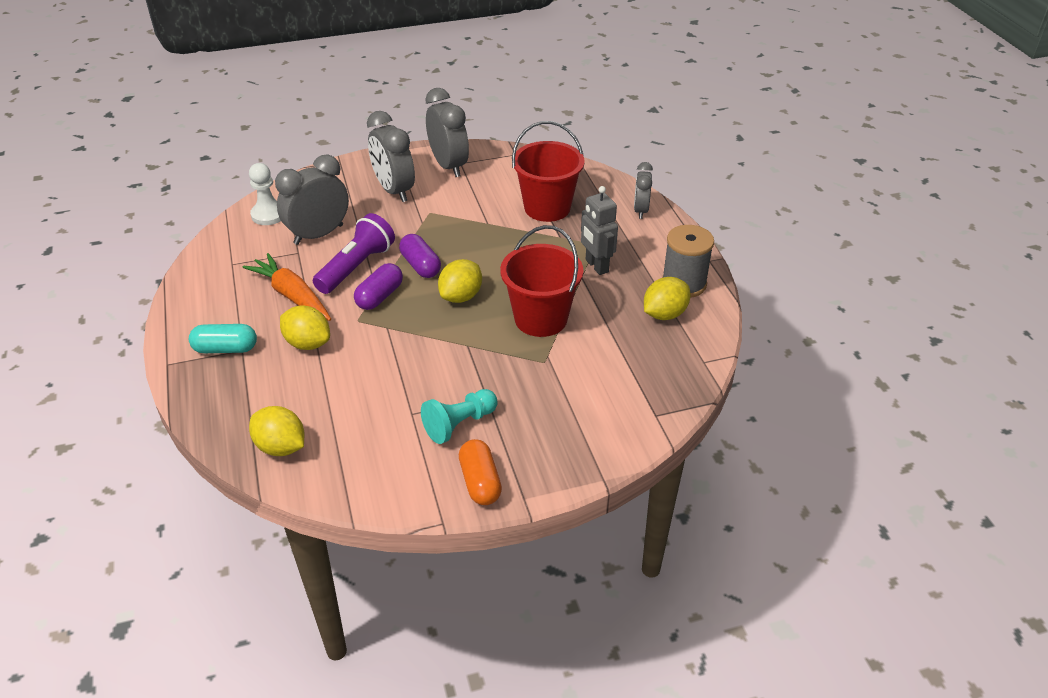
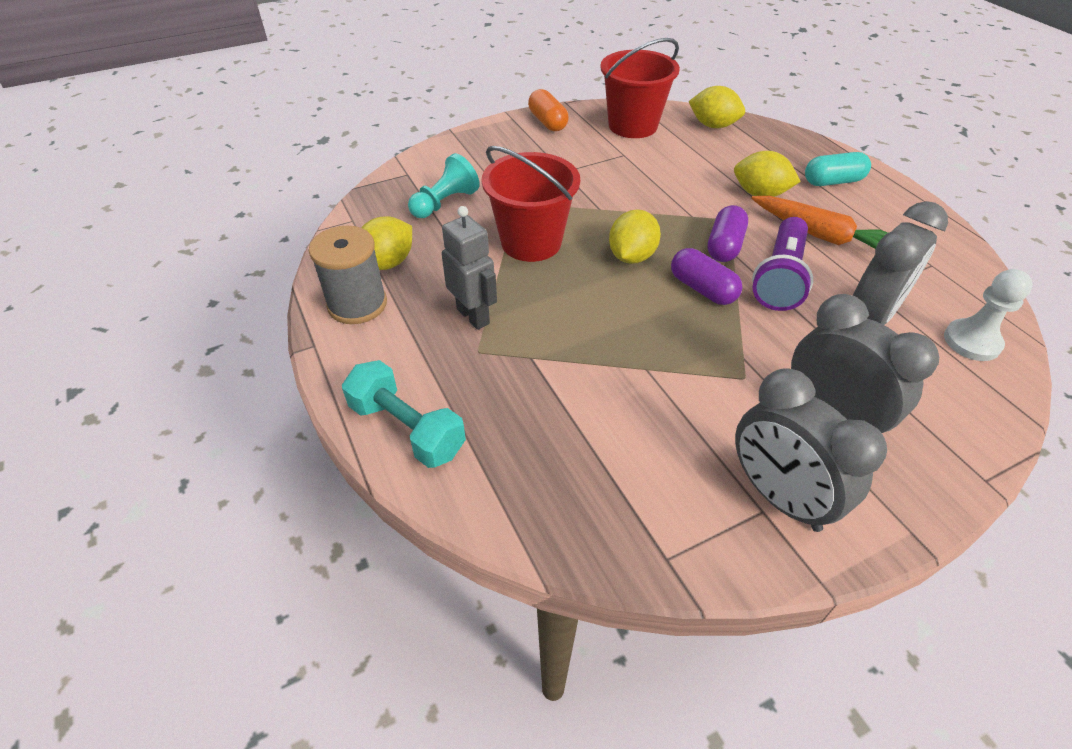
camera: 170 degrees right, 5 degrees up
(459, 424) = (579, 151): turquoise pawn -> turquoise pawn (445, 203)
(547, 208) = (564, 413): red bucket -> red bucket (633, 126)
(640, 210) = (407, 429): grey clock -> turquoise dumbbell

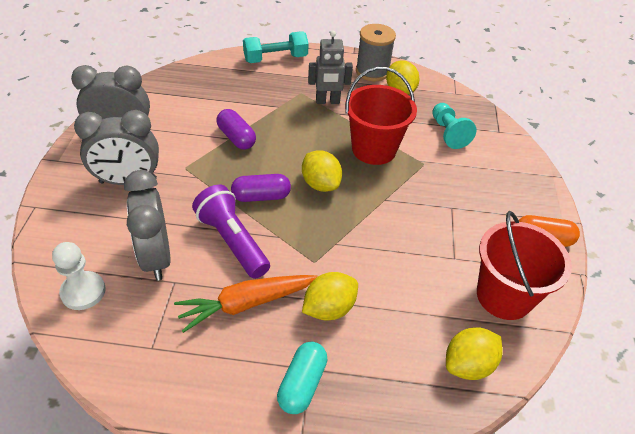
camera: 120 degrees right, 0 degrees up
(724, 246) = (288, 236): purple capsule -> purple capsule (236, 138)

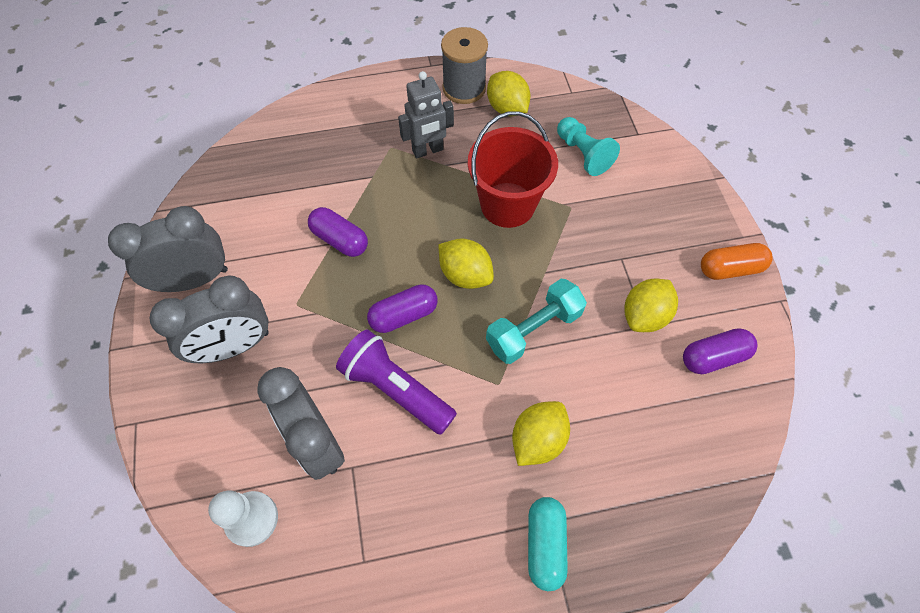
camera: 15 degrees left, 15 degrees up
(246, 304) = (445, 467): orange carrot -> none
(275, 59) = (339, 103): turquoise dumbbell -> turquoise dumbbell (533, 329)
(468, 365) = (705, 456): yellow lemon -> yellow lemon (644, 315)
(504, 296) = (713, 357): red bucket -> purple capsule

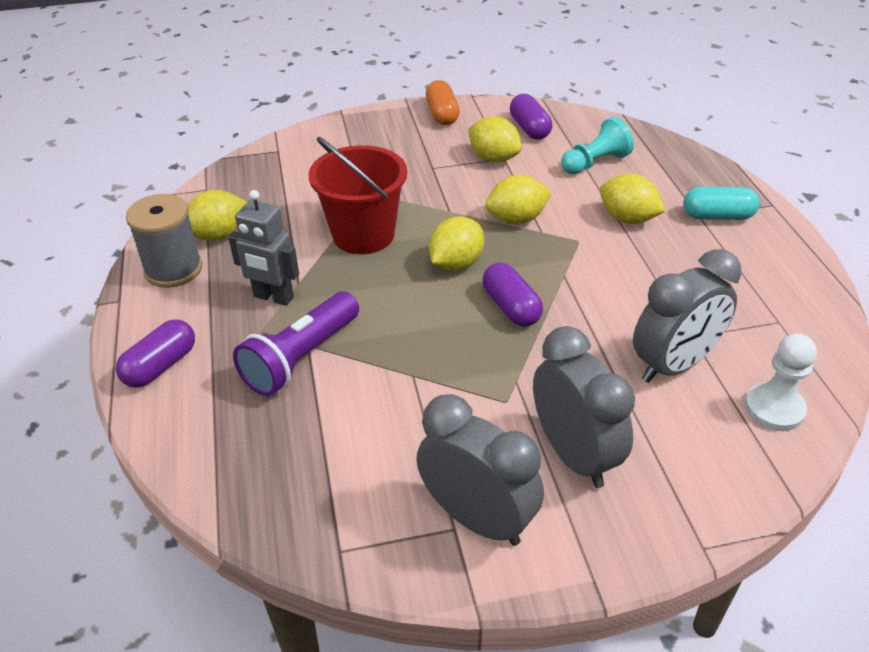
camera: 90 degrees left, 20 degrees down
(195, 280) = (477, 519): grey clock -> grey clock turned 150 degrees clockwise
(340, 240) = (408, 368): purple capsule -> purple capsule (160, 366)
(396, 389) = (599, 309): purple flashlight -> purple flashlight (301, 358)
(428, 150) = (273, 297): grey robot -> grey robot turned 135 degrees clockwise
(533, 329) = (516, 219): turquoise dumbbell -> yellow lemon
(583, 154) = (299, 184): turquoise pawn -> turquoise pawn (595, 163)

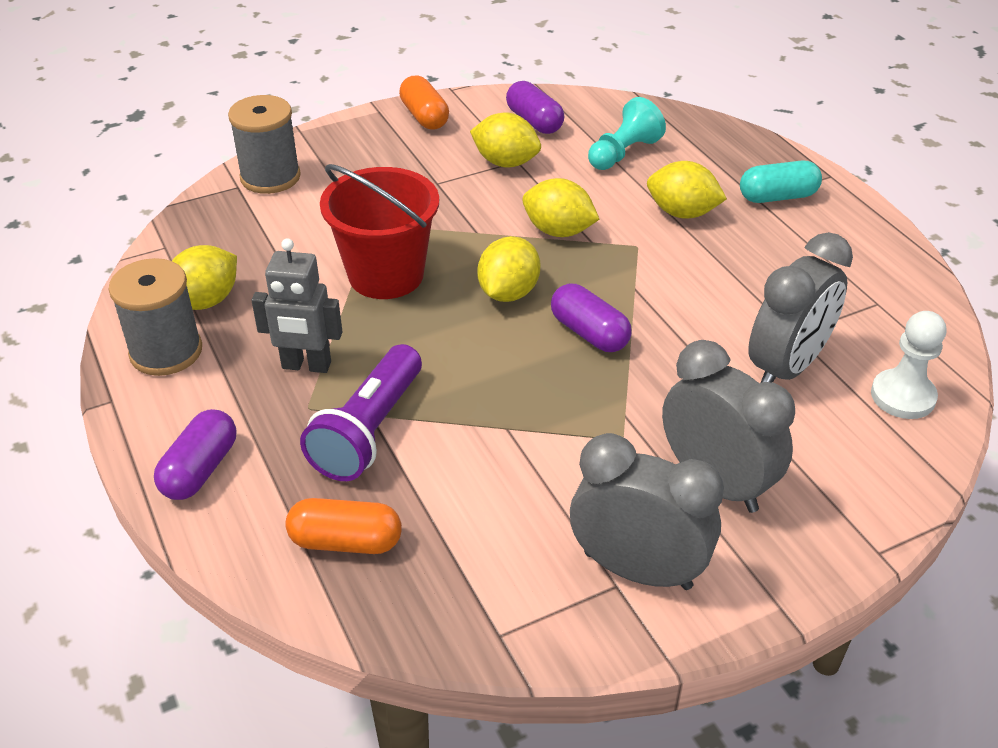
camera: 15 degrees left, 0 degrees up
(247, 445) = (346, 541): none -> orange capsule
(305, 146) = (270, 177): none -> grey spool
(516, 219) = (558, 231): yellow lemon -> yellow lemon turned 60 degrees clockwise

